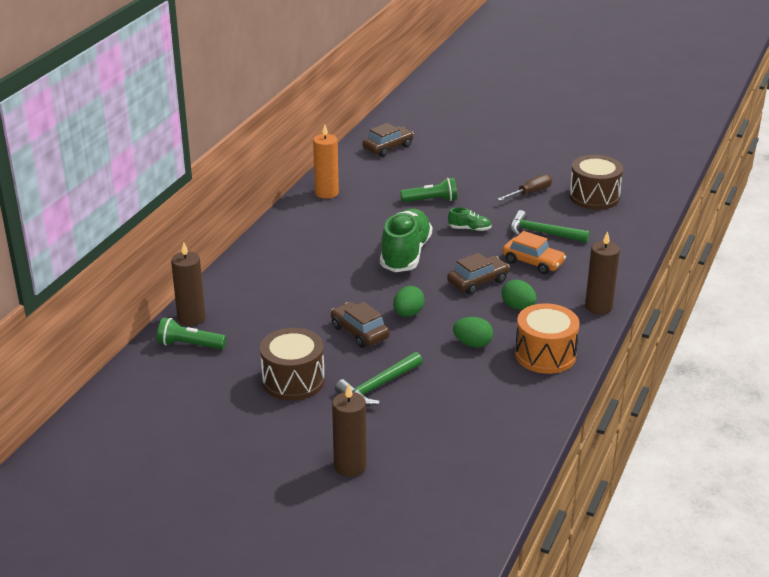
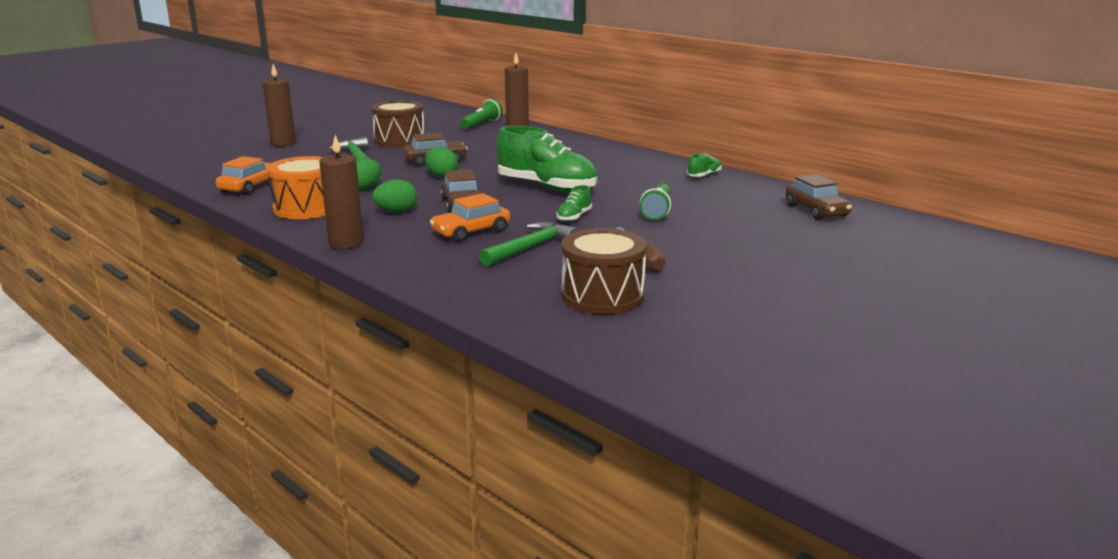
camera: 110 degrees right, 10 degrees down
(326, 193) = (704, 175): orange candle -> green shoe
(517, 413) = (250, 187): none -> orange car

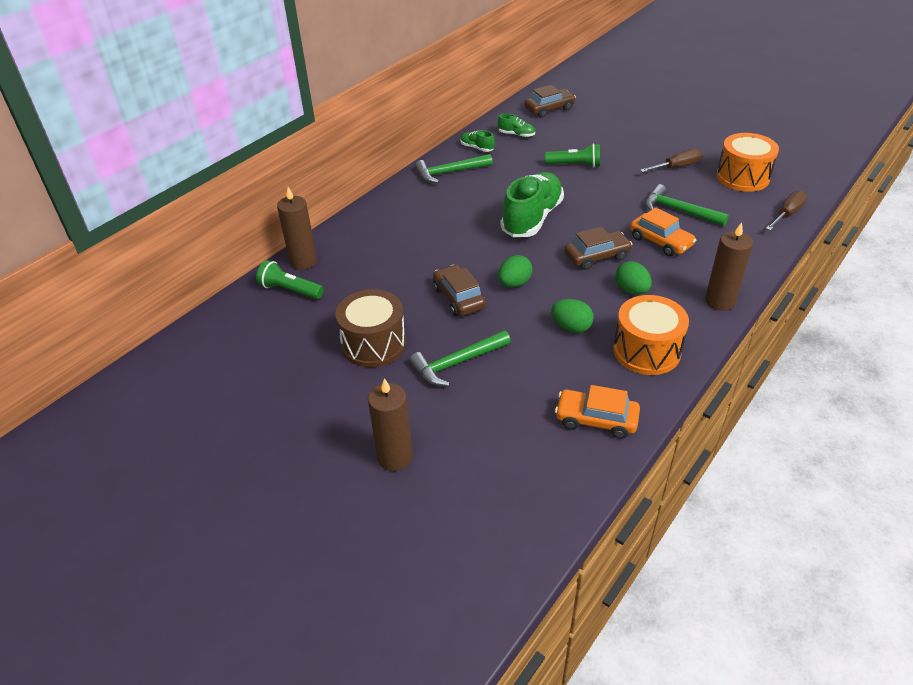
camera: 95 degrees left, 20 degrees up
(490, 307) = (787, 214): none -> brown screwdriver
(574, 217) = (604, 198): green shoe -> green shoe (516, 135)
(602, 296) = (742, 177): brown drum -> orange drum
(649, 165) = (449, 172): none -> green hammer

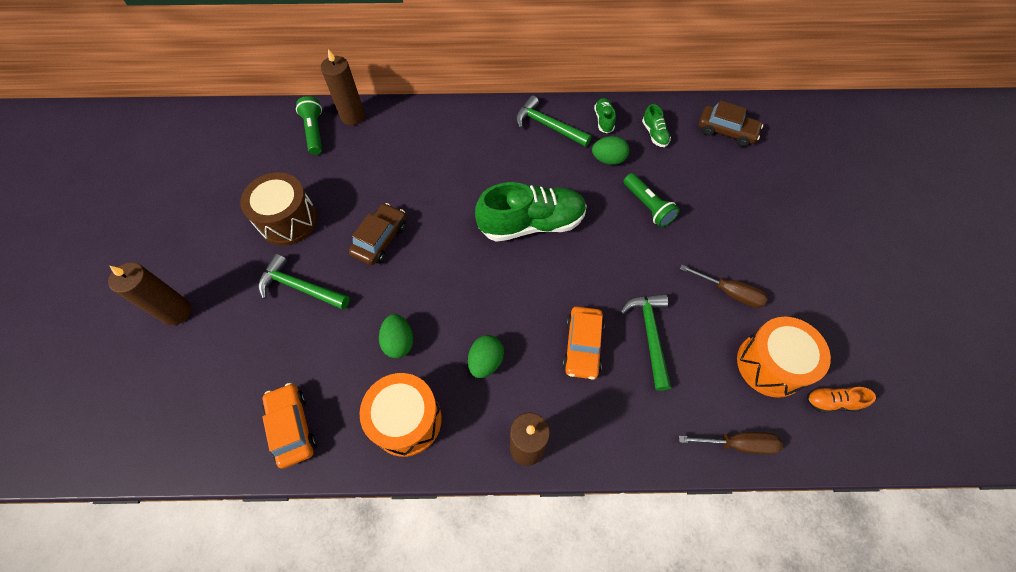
camera: 50 degrees right, 20 degrees up
(514, 283) = (428, 266): green egg -> green egg (608, 159)
(596, 256) = (515, 305): brown car -> none
(786, 169) = (831, 402): none -> orange shoe

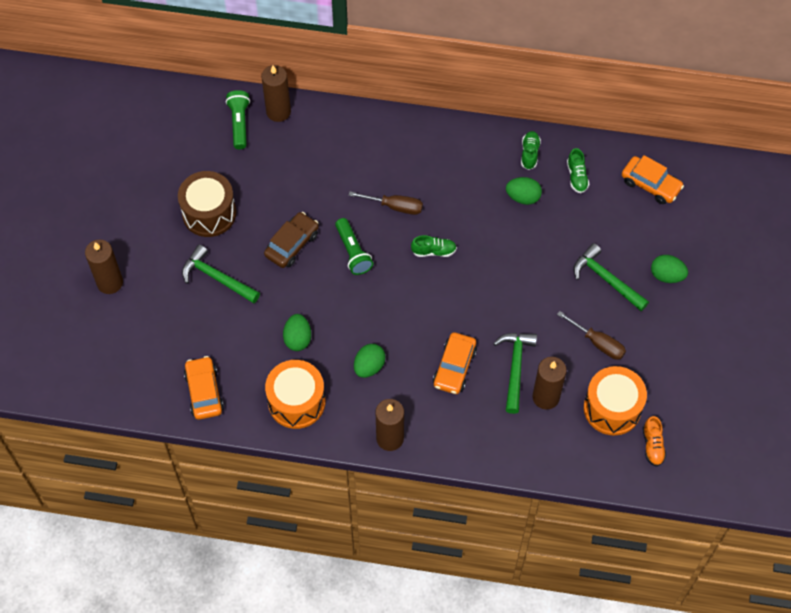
camera: 10 degrees right, 0 degrees up
(531, 224) = (433, 251): green shoe -> green shoe, size x0.44
(547, 126) = (471, 151): green hammer -> green hammer (606, 279)
(648, 206) = (548, 251): green flashlight -> green flashlight (353, 252)
(693, 364) = (546, 397): none -> brown candle
(726, 131) = (650, 184): brown car -> orange car
(737, 444) = (562, 463): brown screwdriver -> brown screwdriver (394, 206)
(773, 212) = (666, 275): none -> green egg
(831, 402) = (652, 445): orange shoe -> orange shoe turned 105 degrees counterclockwise

